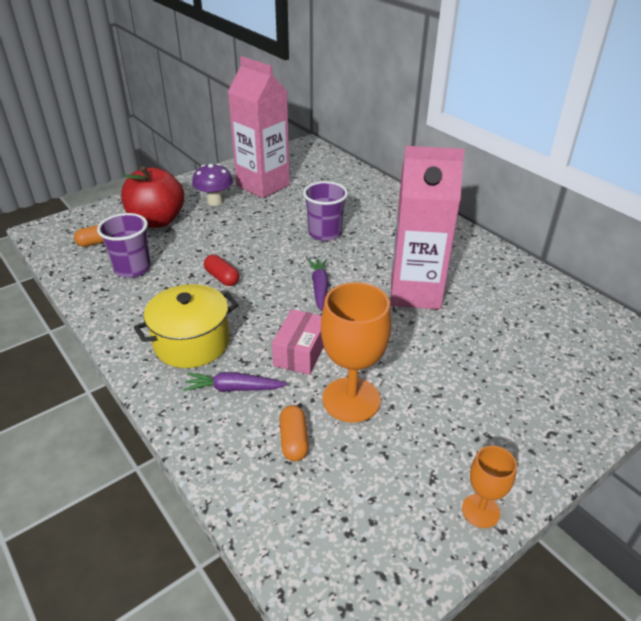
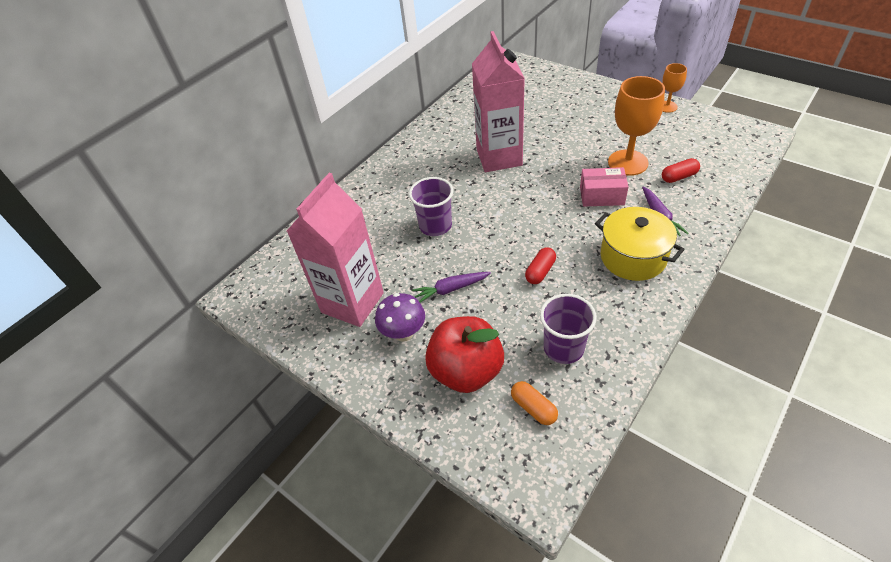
camera: 100 degrees left, 10 degrees up
(294, 440) = (678, 177): orange capsule -> red capsule
(319, 288) = (520, 207): purple carrot -> purple carrot (451, 289)

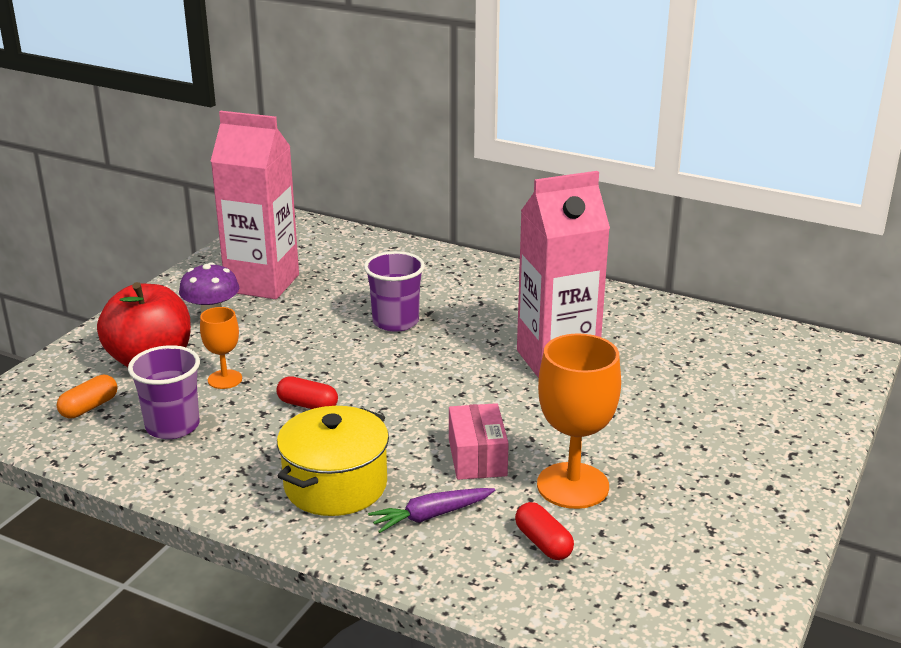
camera: 75 degrees right, 20 degrees down
(451, 289) = (279, 342): purple carrot -> none
(667, 106) = (775, 541): orange goblet -> orange goblet (225, 379)

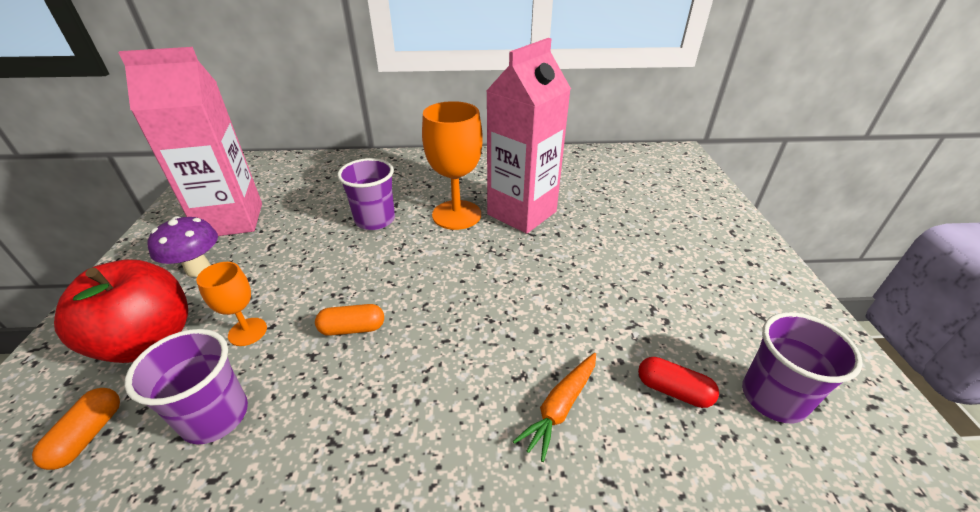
camera: 30 degrees left, 10 degrees up
(307, 405) = (352, 328): red capsule -> orange capsule
(335, 485) = (445, 414): yellow pot -> none
(431, 516) = (560, 407): purple carrot -> orange carrot
(477, 457) = (542, 322): pink box -> none
(572, 486) = (636, 318): orange goblet -> orange goblet (456, 215)
(632, 582) = (773, 398): none -> purple cup

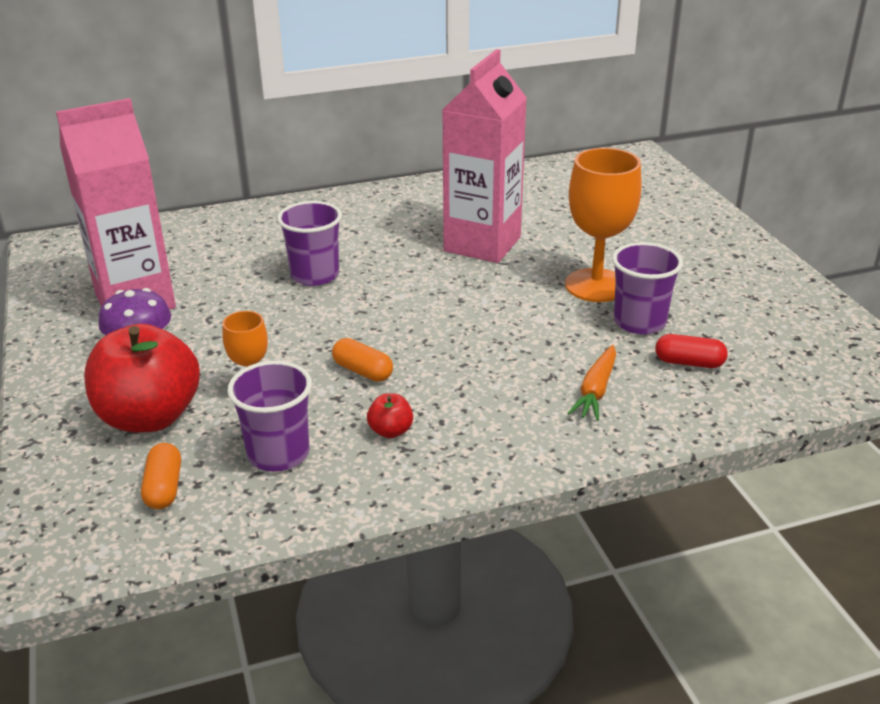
camera: 15 degrees left, 5 degrees down
(333, 413) = (390, 431): none -> red apple
(352, 328) = (363, 371): orange capsule -> orange capsule turned 60 degrees clockwise
(456, 215) = (408, 256): orange goblet -> orange goblet (596, 285)
(773, 398) = (773, 352): purple cup -> purple cup (639, 322)

